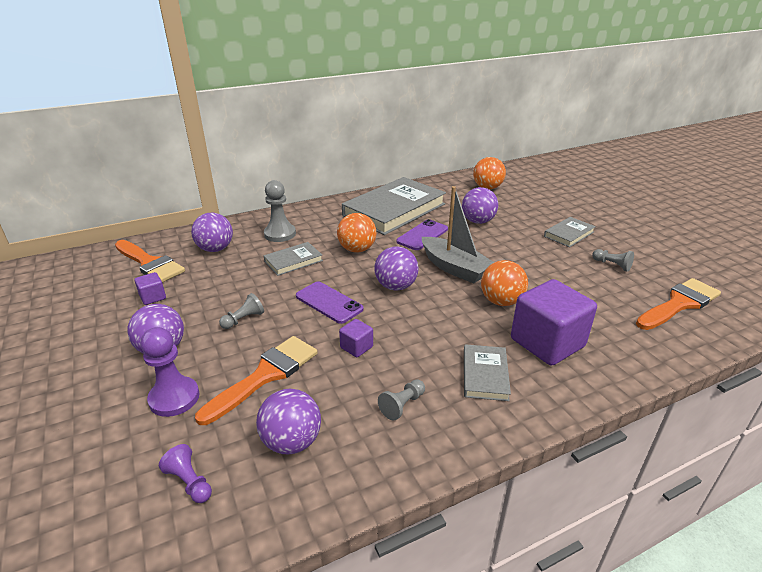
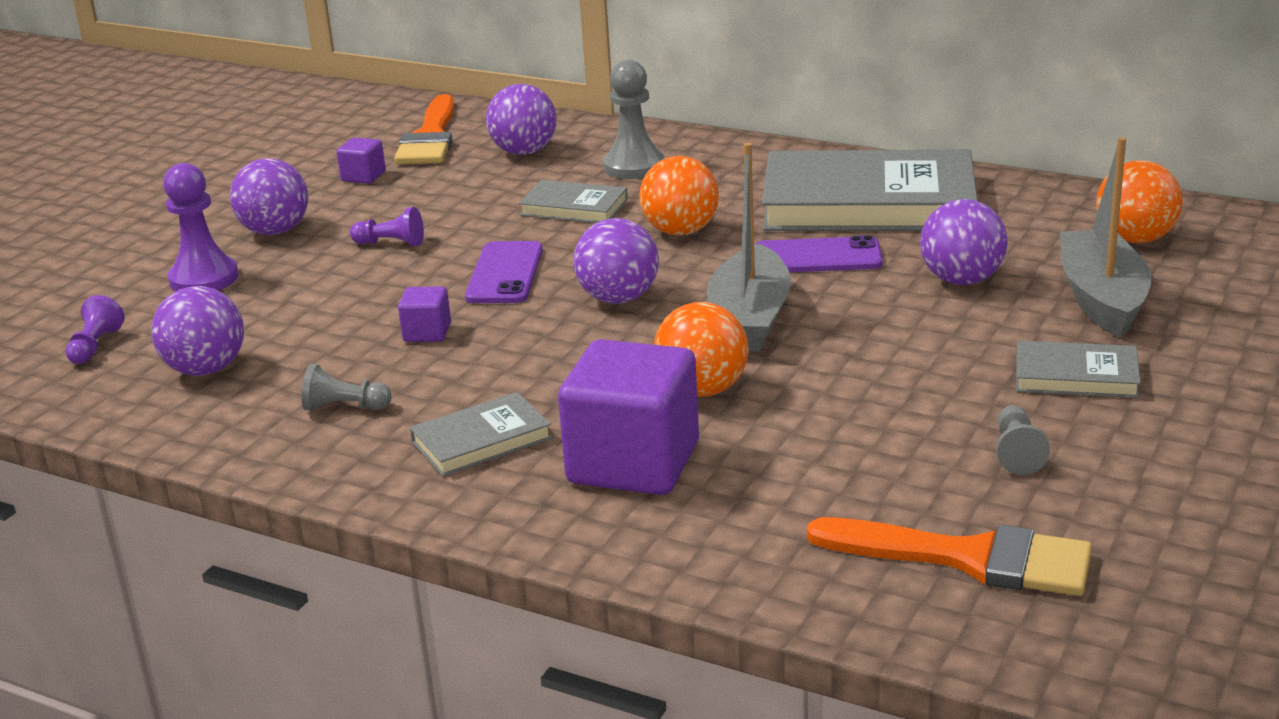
camera: 55 degrees right, 5 degrees down
(243, 319) = (391, 243): grey pawn -> purple pawn
(266, 375) = (300, 305): orange brush -> none
(521, 209) = (1102, 299): none -> grey boat

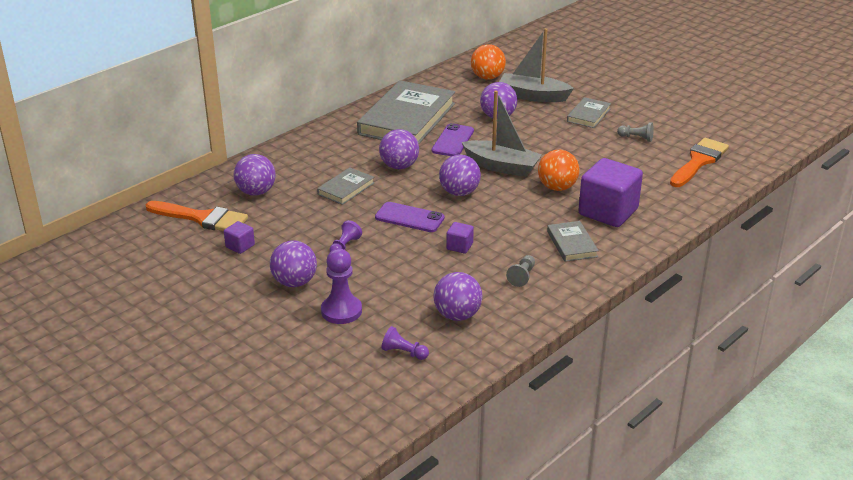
camera: 75 degrees left, 5 degrees up
(634, 166) = (309, 165): grey pawn -> none
(680, 231) = (399, 166): orange ball -> purple ball

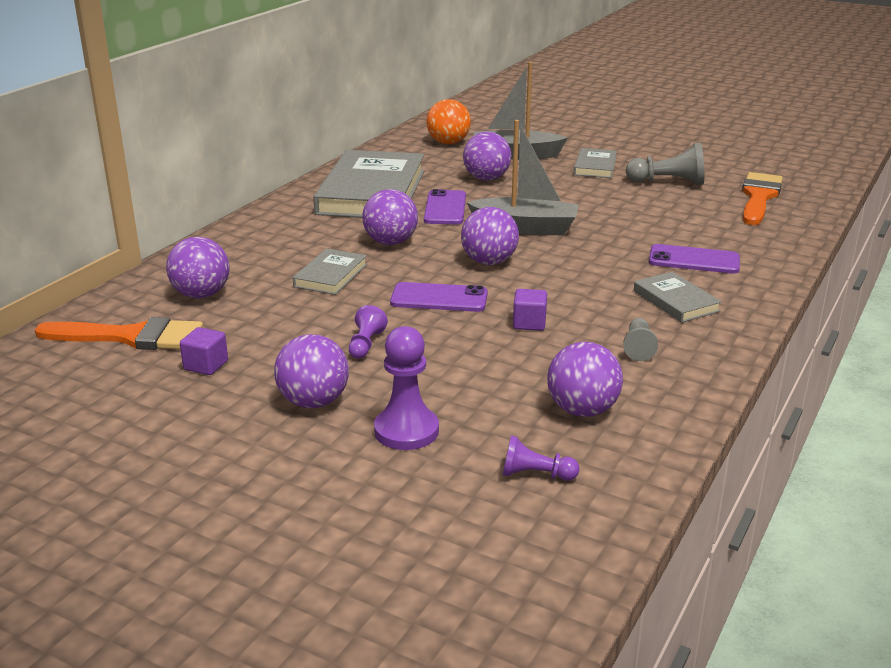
camera: 15 degrees left, 5 degrees down
(557, 187) = (611, 242): orange ball -> none
(608, 212) = (694, 260): purple cube -> purple phone
(636, 138) = (668, 182): grey pawn -> grey pawn, size x1.71

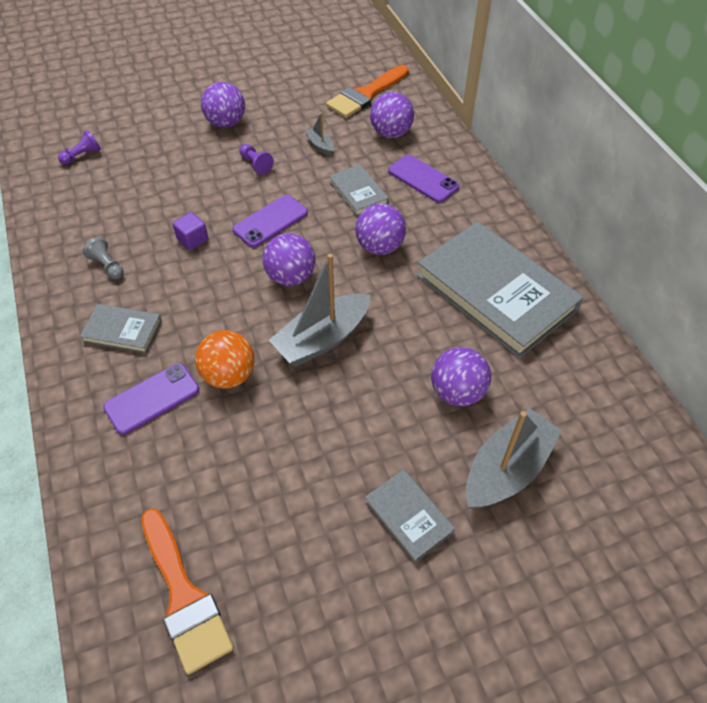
camera: 130 degrees right, 25 degrees up
(206, 365) = (304, 106): purple cube -> none
(278, 323) = (320, 145): none -> grey boat
(406, 431) = (165, 138): purple pawn -> none
(445, 208) = (414, 316): purple phone -> purple phone (423, 179)
(448, 143) = (596, 436): orange ball -> orange ball (229, 375)
(582, 410) = (96, 201): purple ball -> none
(668, 182) = (303, 546): grey pawn -> none

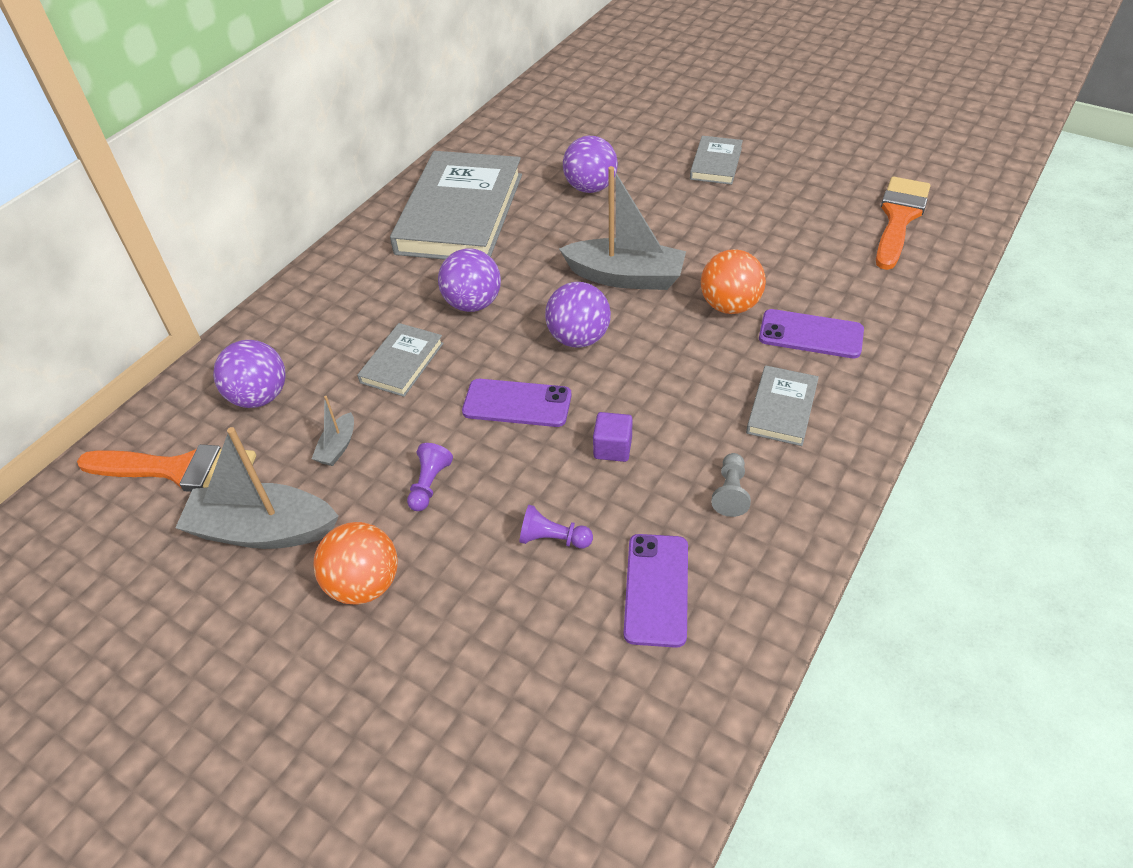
camera: 125 degrees left, 5 degrees down
(82, 155) = (593, 714): purple pawn -> purple pawn (553, 539)
(122, 331) = (782, 408): grey book -> grey book turned 45 degrees clockwise
(226, 123) = (364, 584): purple ball -> orange ball
(423, 179) = (332, 327): purple phone -> purple phone (656, 589)
(507, 469) = (627, 144): grey boat -> grey boat (263, 530)

